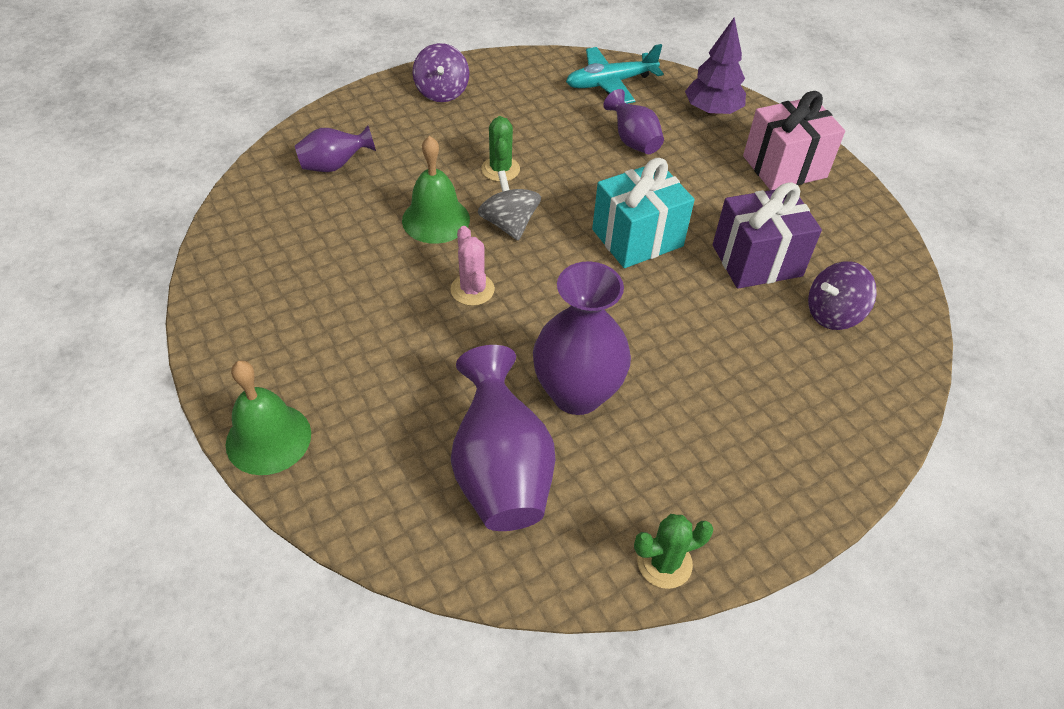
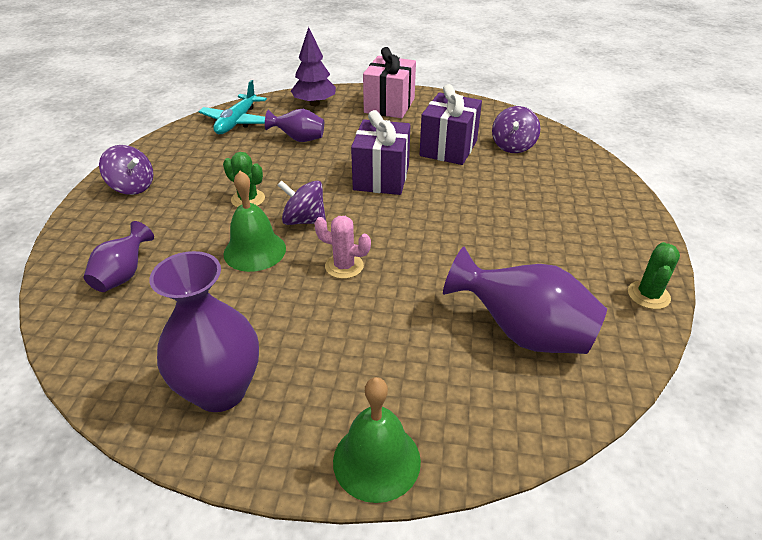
camera: 50 degrees left, 10 degrees down
(509, 224) = (304, 220): grey spinning top -> purple spinning top
(577, 393) = (485, 265): purple vase -> purple vase (220, 390)
(637, 238) = (381, 177): turquoise gift -> purple gift

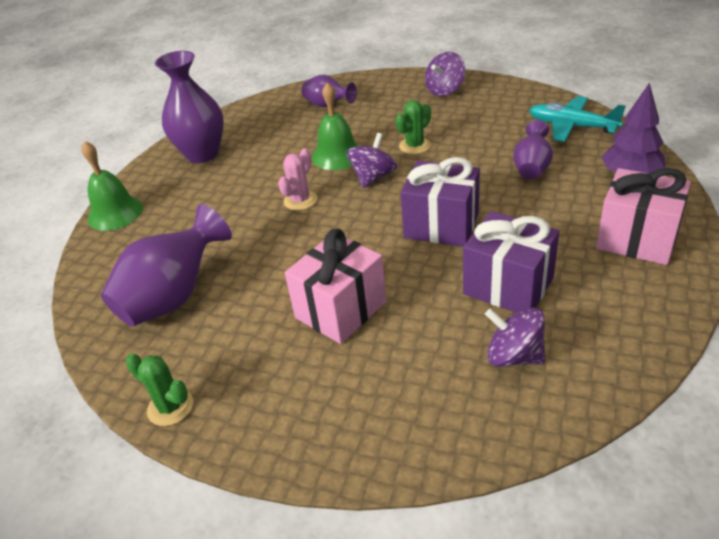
camera: 105 degrees right, 0 degrees up
(499, 218) = (340, 309): none -> pink gift

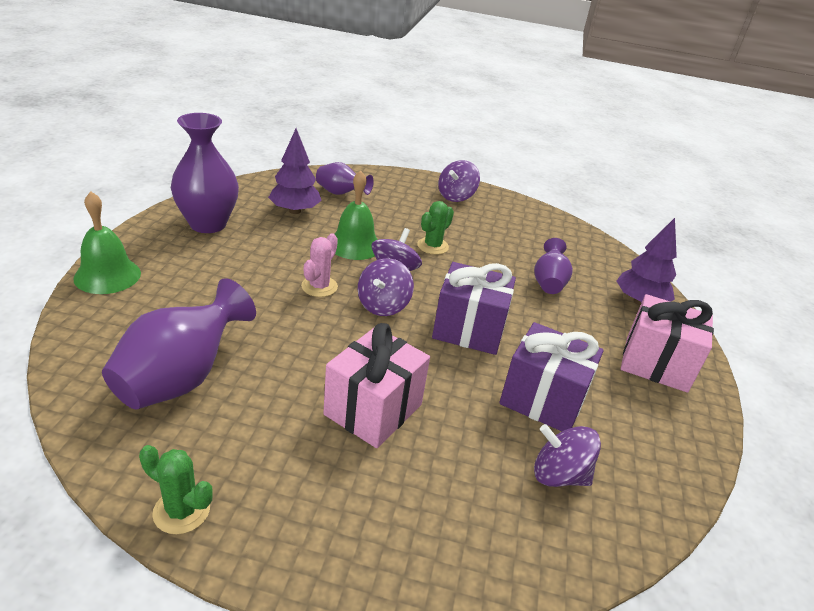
camera: 15 degrees left, 5 degrees down
(282, 129) = (295, 211): none -> purple tree
(359, 211) = (383, 305): none -> purple spinning top
(571, 126) = (579, 248): turquoise plane -> none

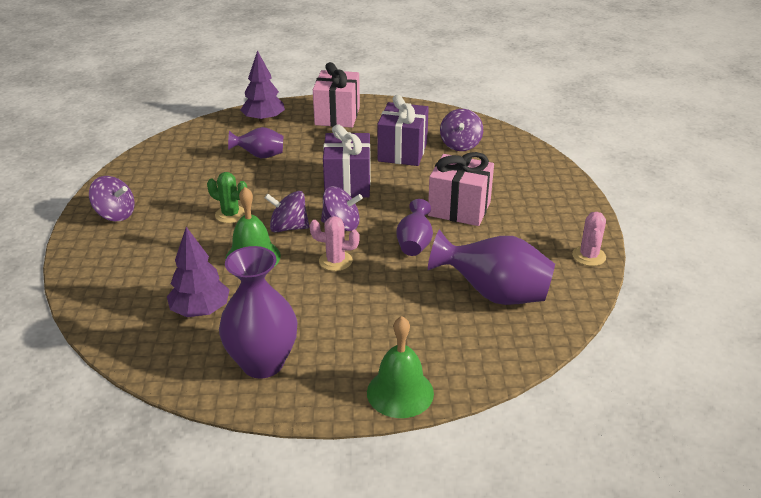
camera: 100 degrees left, 0 degrees up
(181, 511) = (589, 256): green cactus -> pink cactus
(340, 193) = (142, 289): purple vase -> purple vase (414, 244)

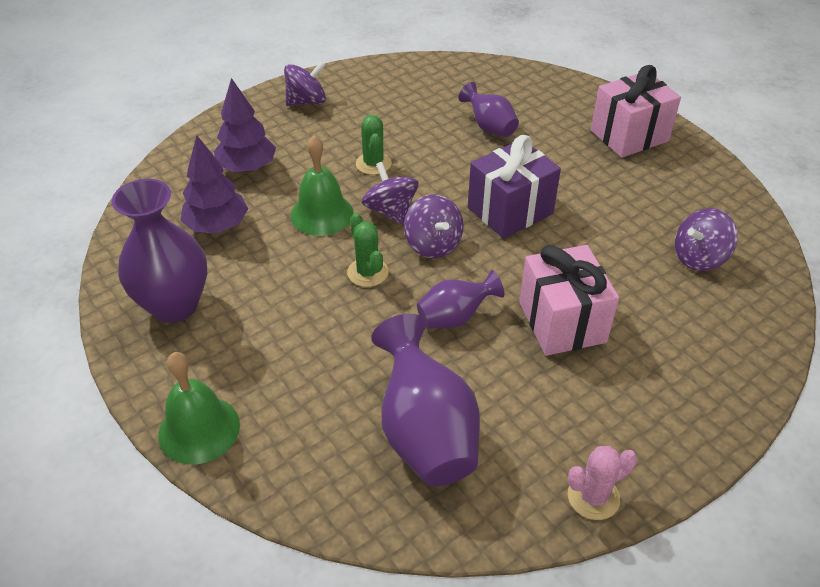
camera: 55 degrees right, 10 degrees up
(115, 214) = (306, 101): purple spinning top -> purple spinning top turned 105 degrees counterclockwise
(264, 120) = (555, 95): purple tree -> purple tree (247, 168)
(335, 261) = (367, 272): pink cactus -> green cactus
(402, 152) = (621, 219): purple gift -> none

